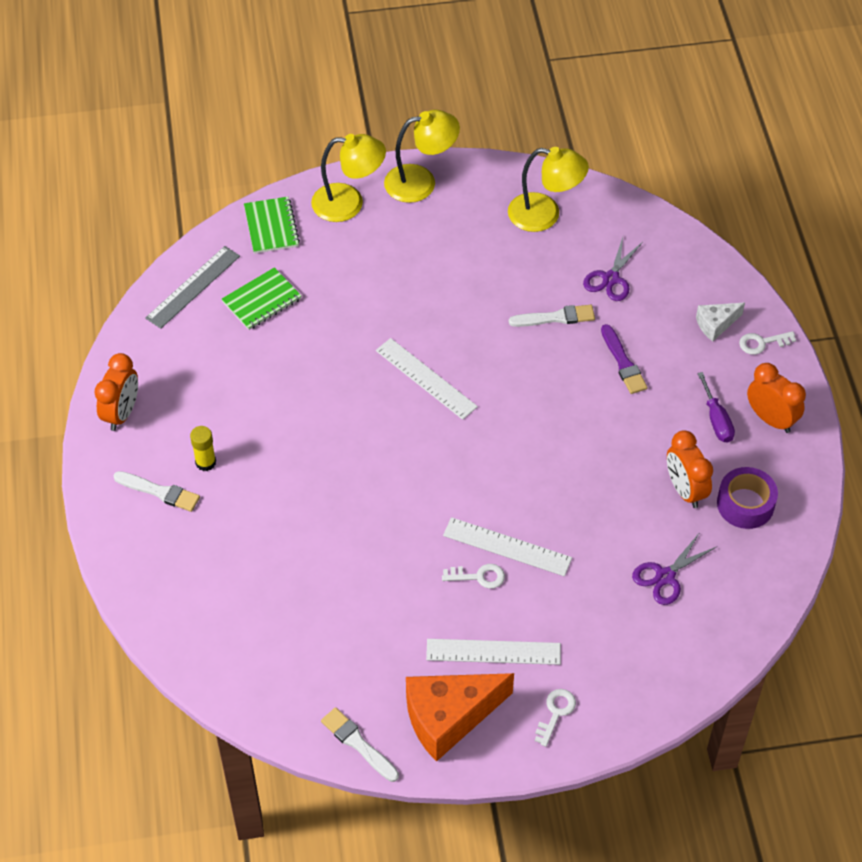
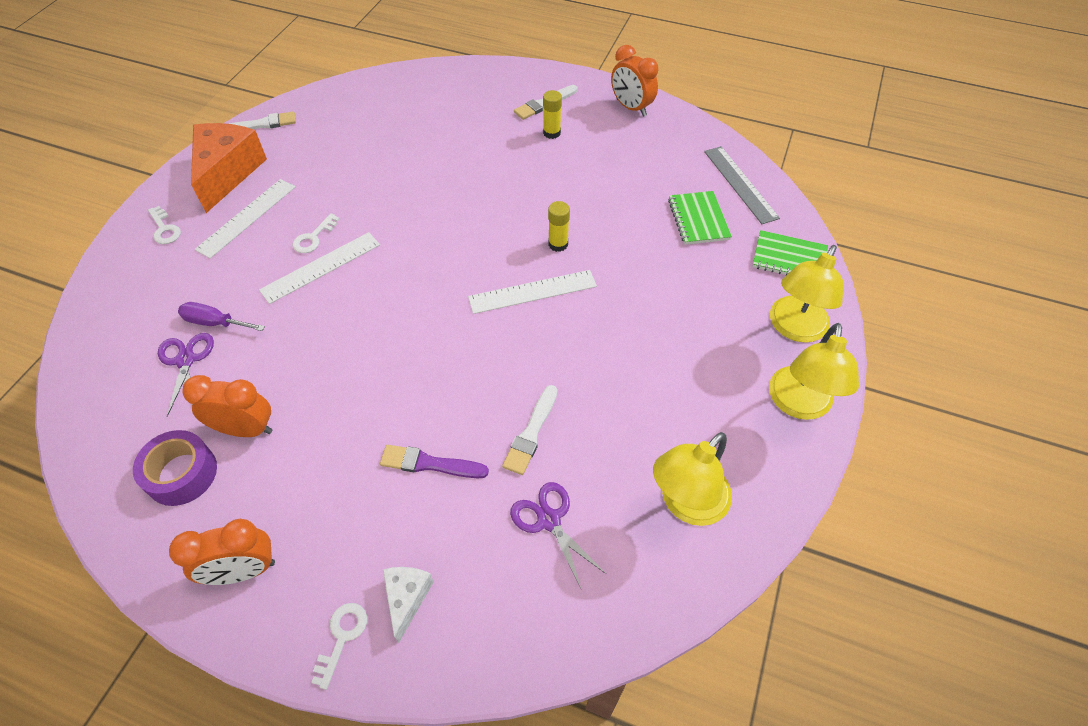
camera: 120 degrees right, 0 degrees up
(359, 386) = (558, 244): none -> yellow glue stick
(716, 420) = (291, 511): purple screwdriver -> purple screwdriver (215, 323)

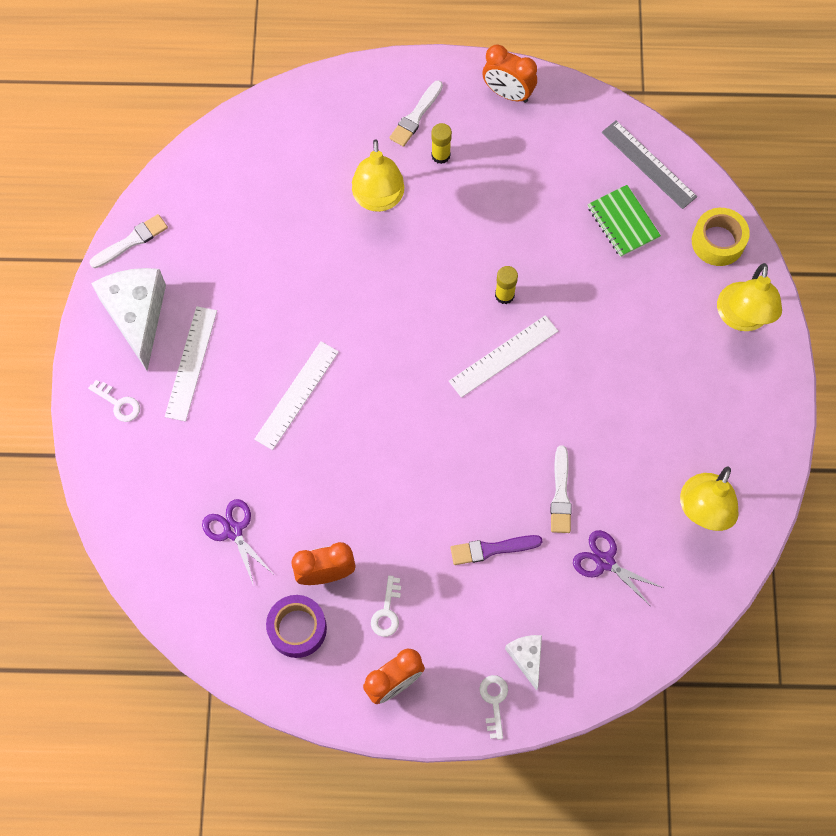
camera: 20 degrees left, 15 degrees up
(215, 323) = (235, 486): purple screwdriver -> none
(228, 173) = (137, 315): orange cheese -> white cheese
(313, 237) = (270, 364): white key -> white key (387, 612)
(789, 258) = (718, 241): green notebook -> yellow tape
(799, 405) = (764, 393): yellow lamp -> yellow lamp (378, 199)

